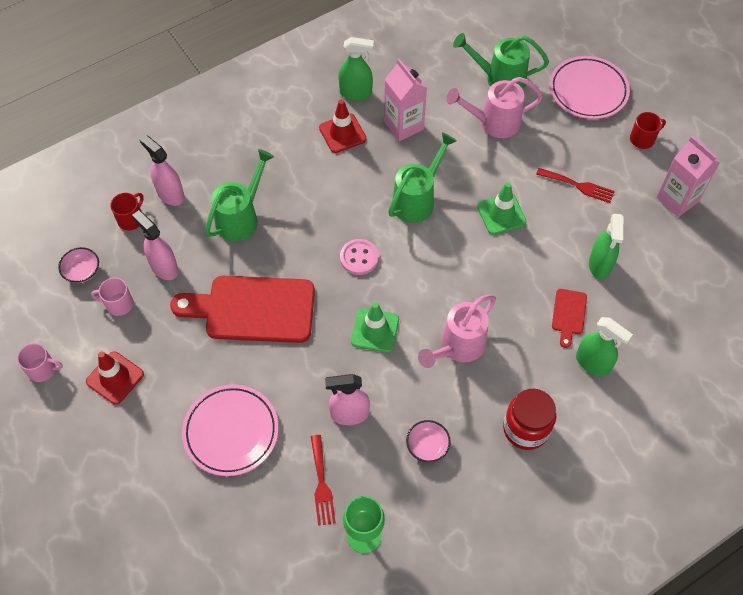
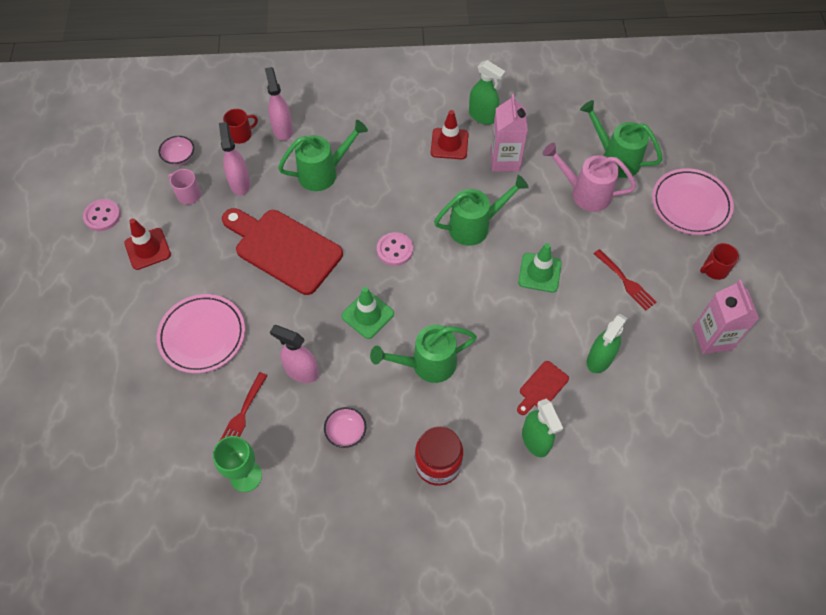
camera: 30 degrees right, 0 degrees up
(42, 369) = (102, 216): pink mug -> pink button
(458, 347) = (427, 364): pink watering can -> green watering can
(642, 139) = (714, 269): red mug -> red mug turned 150 degrees clockwise

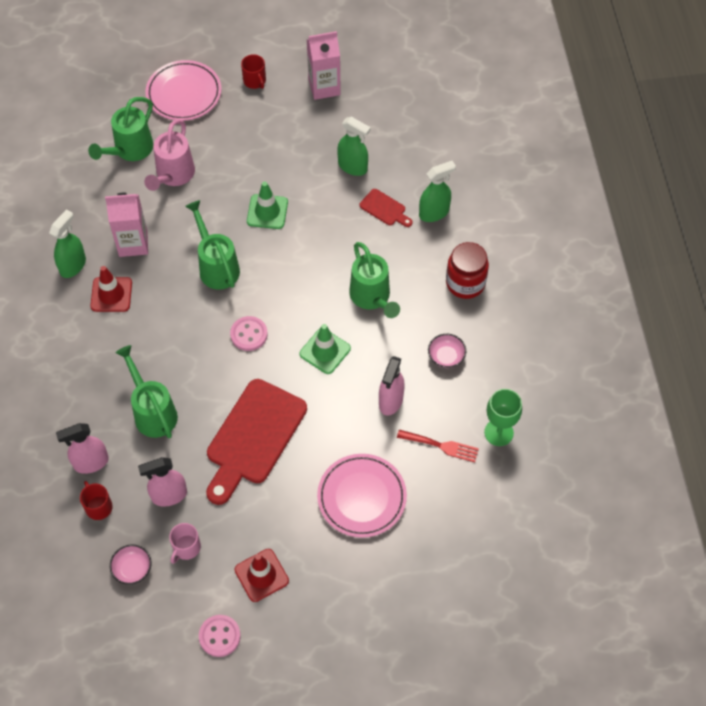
camera: 95 degrees left, 0 degrees up
(626, 282) = (272, 146): red fork -> none

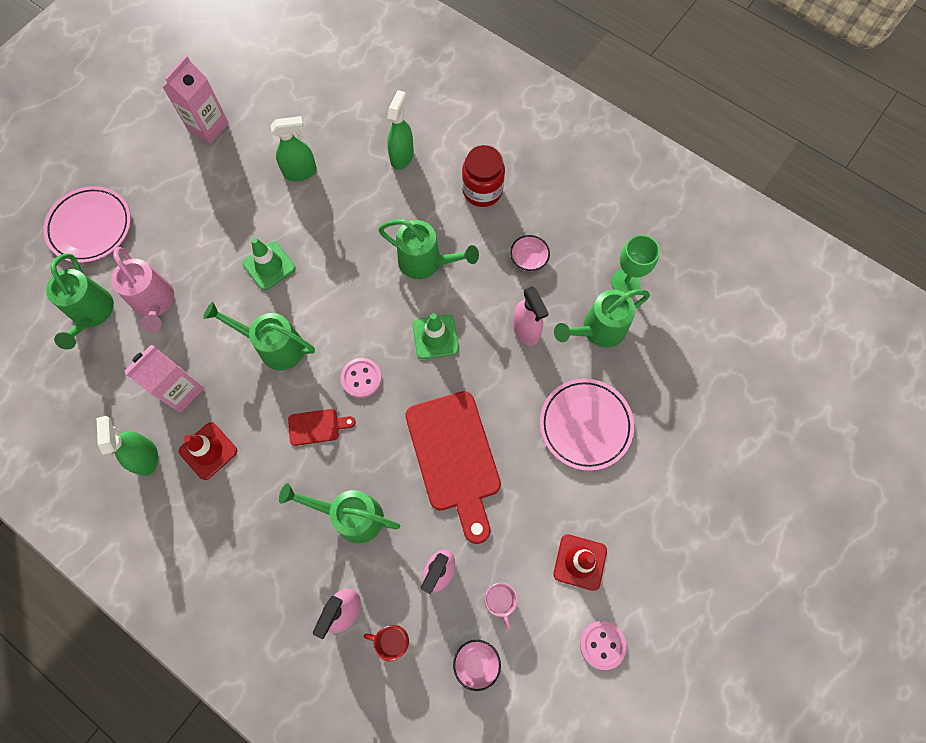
camera: 45 degrees left, 10 degrees up
(255, 81) = (143, 167): red mug -> none
(384, 209) = (361, 184): red cutting board -> red cutting board (317, 426)
(441, 446) = (598, 330): red fork -> green watering can

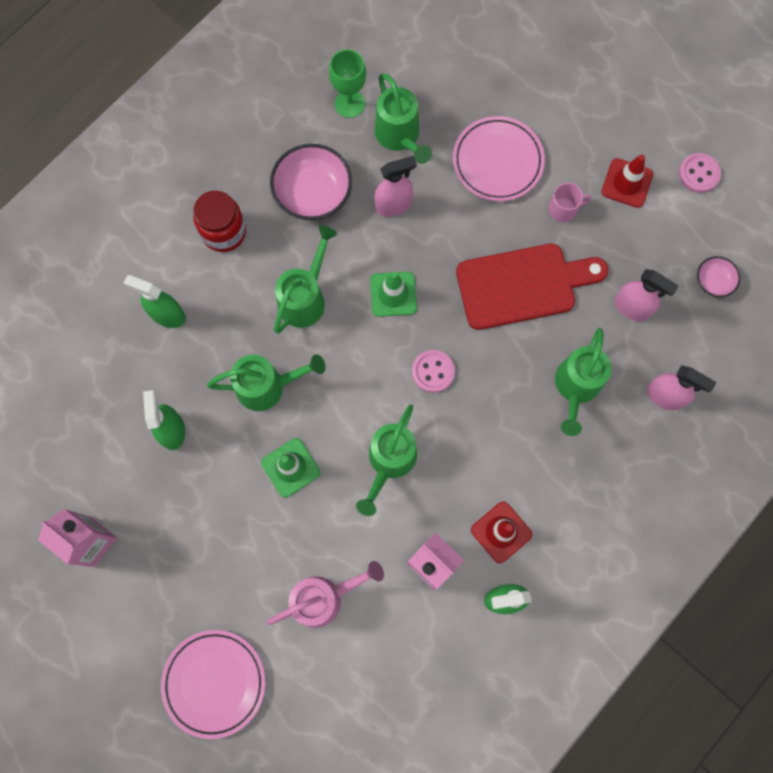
camera: 85 degrees left, 5 degrees up
(92, 314) = (330, 672): green watering can -> green watering can (267, 386)
(317, 426) = (482, 418): red cutting board -> none
(392, 641) = (693, 354): red mug -> none
(499, 600) = (659, 256): pink mug -> pink mug (563, 209)
(528, 259) = (313, 193): pink bowl -> pink bowl, size x1.91

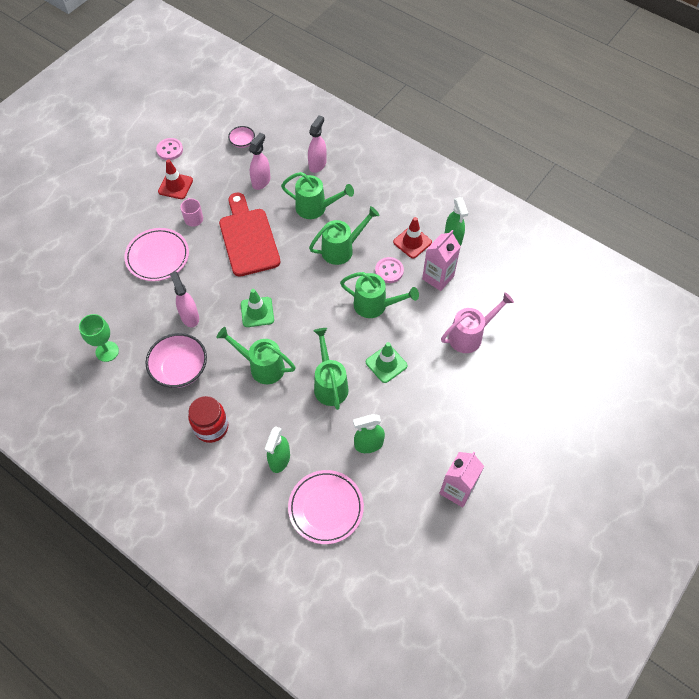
camera: 95 degrees left, 15 degrees down
(214, 683) = (537, 395): pink plate -> pink plate (326, 508)
(324, 598) = (470, 336): pink watering can -> pink watering can turned 90 degrees clockwise
(399, 137) = (136, 317): green watering can -> green watering can (342, 249)
(433, 371) = (311, 285): pink button -> pink button (389, 271)

